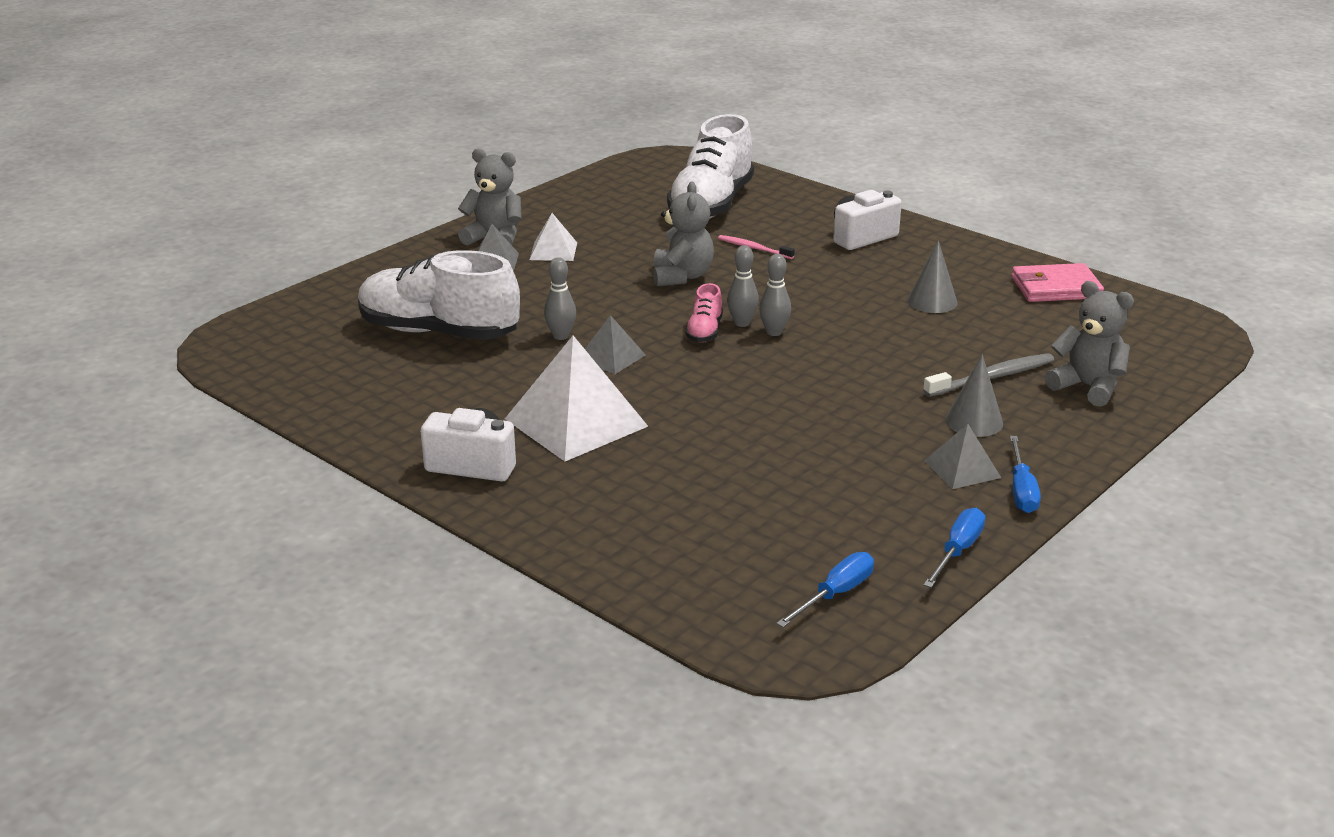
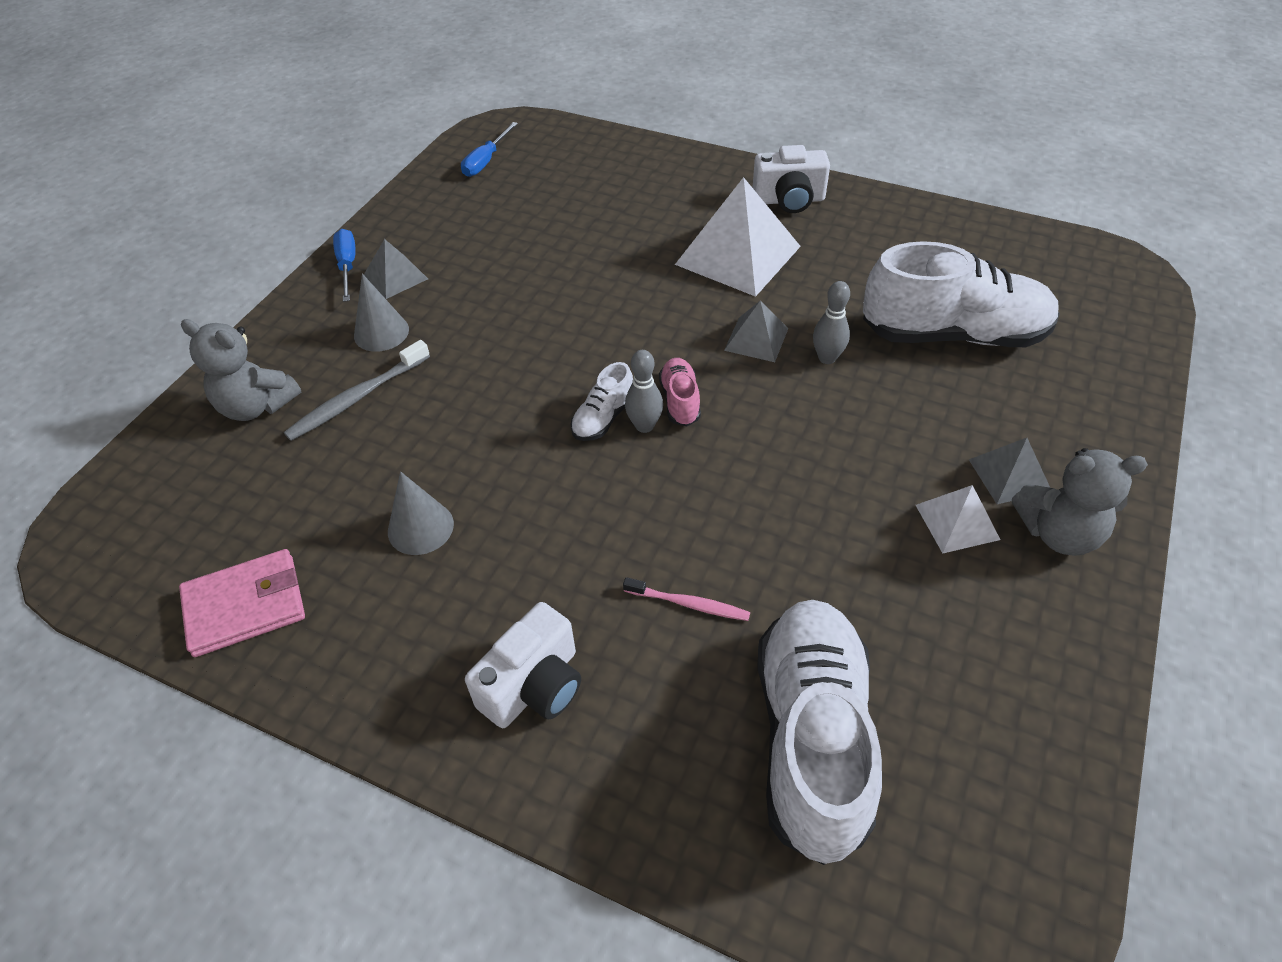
camera: 165 degrees right, 20 degrees up
(682, 276) = (756, 503): grey teddy bear -> none
(774, 332) = (603, 418): grey bowling pin -> white shoe
(957, 551) = (403, 206): blue screwdriver -> none

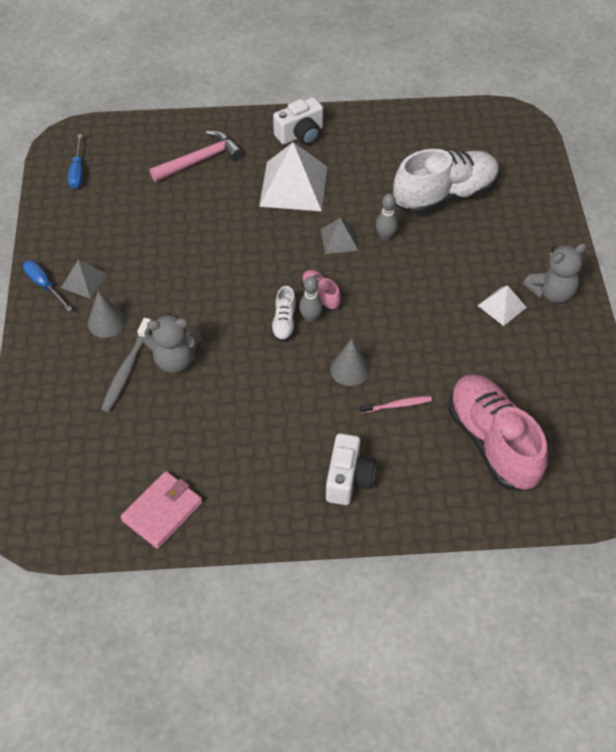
camera: 30 degrees left, 5 degrees up
(256, 406) = (65, 400): grey teddy bear -> grey teddy bear (175, 360)
(420, 527) = (227, 428): grey cone -> grey cone (349, 369)
(638, 191) = (200, 160): none -> pink hammer
(812, 738) = (492, 442): white shoe -> pink shoe
(1009, 475) = (514, 270): grey pyramid -> none

